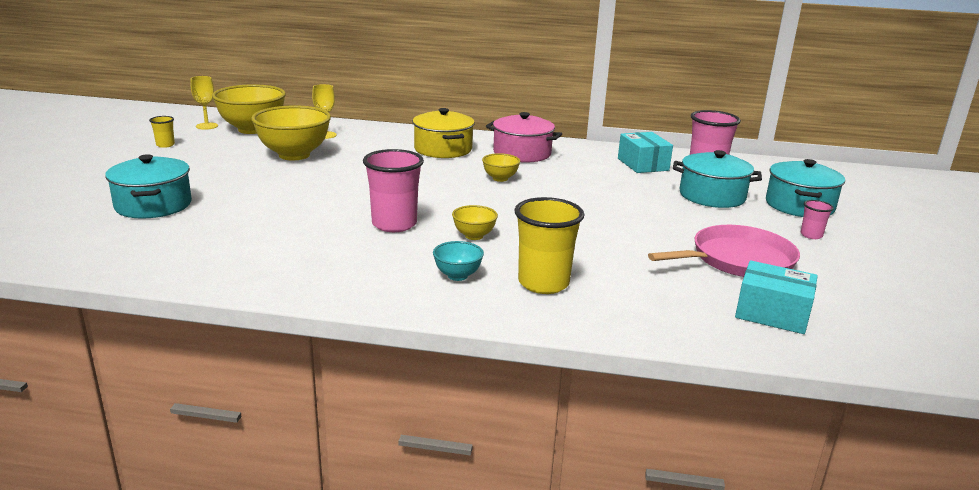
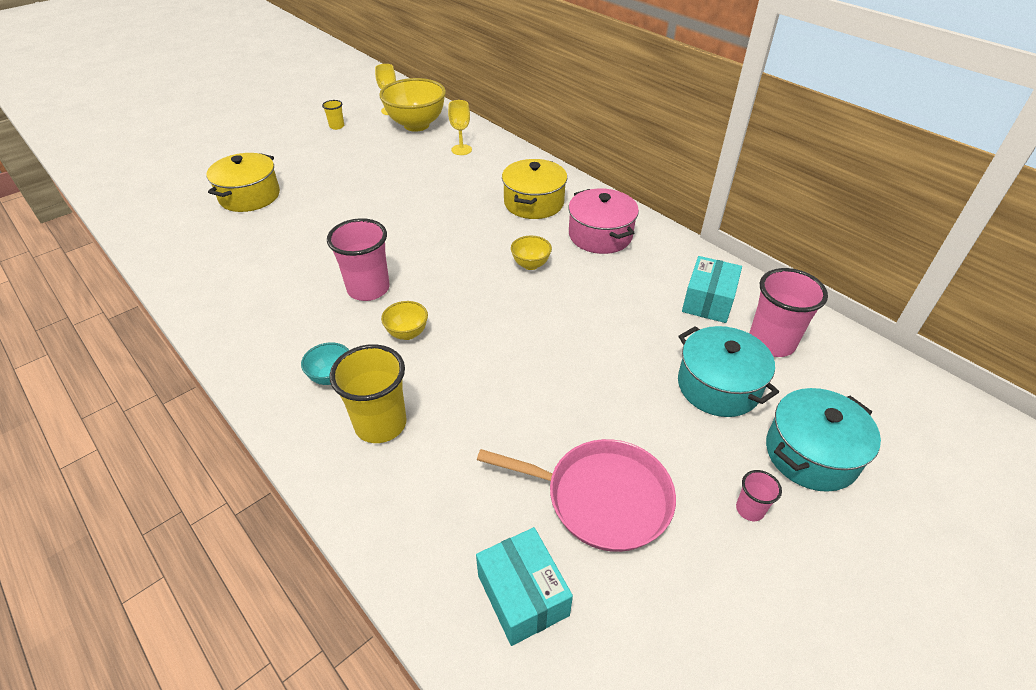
camera: 40 degrees right, 20 degrees up
(153, 205) = (249, 196): turquoise pot -> yellow pot
(294, 155) = (406, 169): yellow bowl -> none

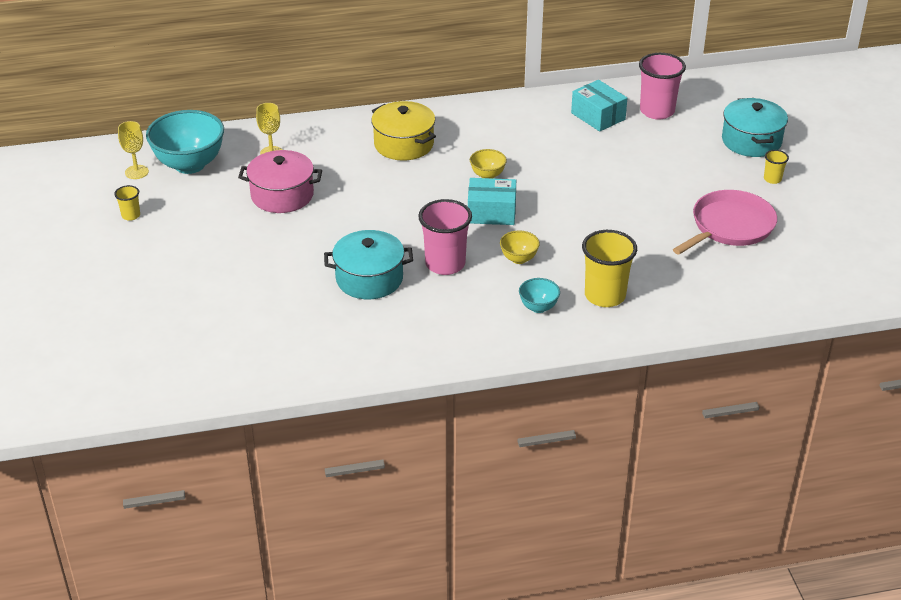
camera: 60 degrees left, 5 degrees down
(249, 196) = (220, 302): yellow pot -> none
(416, 125) = (190, 165): yellow bowl -> turquoise bowl
(523, 595) = (774, 277): turquoise box -> turquoise box (491, 212)
(600, 235) = (481, 130): pink pot -> pink pot (282, 195)
(718, 386) = (677, 148): turquoise pot -> turquoise pot (369, 279)
(750, 509) = (772, 179): pink cup -> yellow cup

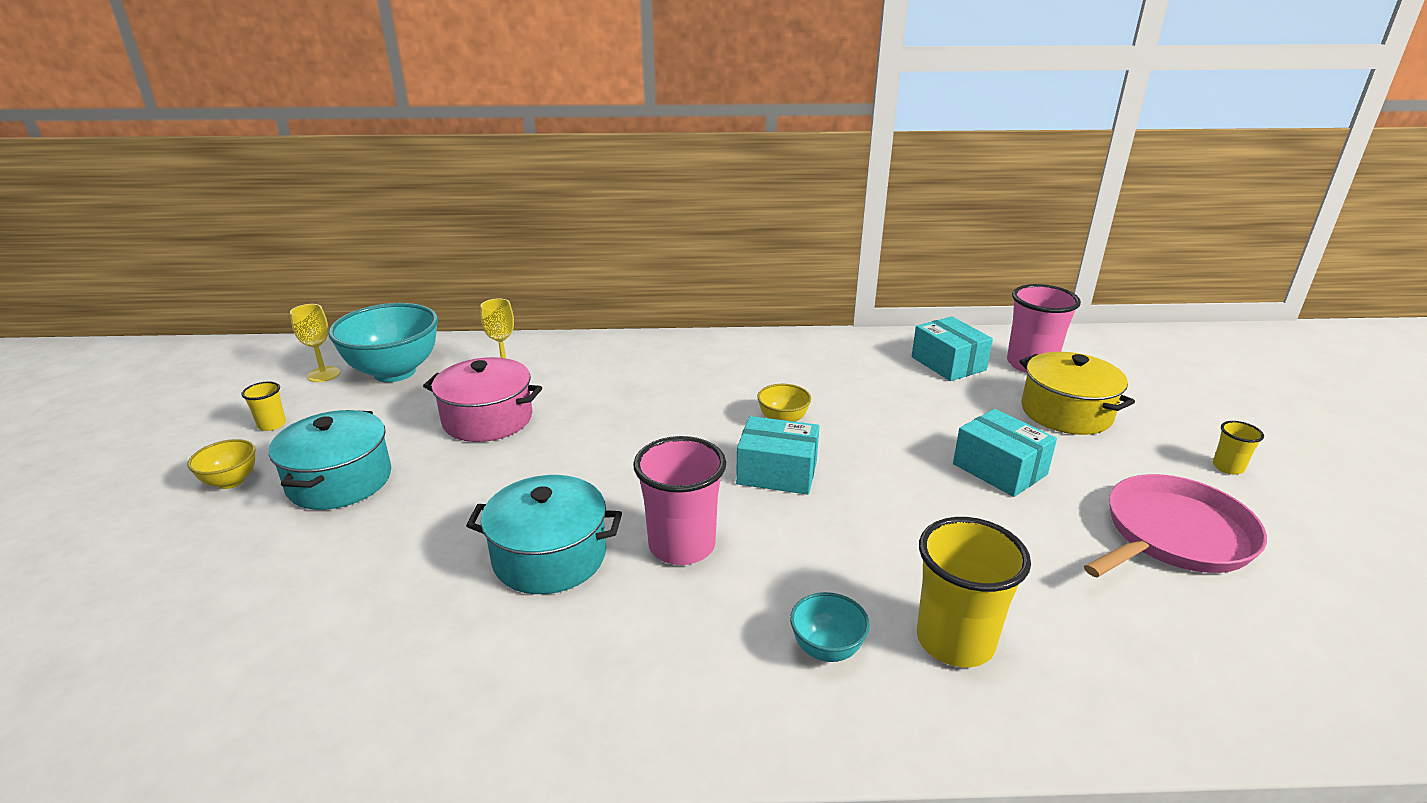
camera: 10 degrees right, 10 degrees down
(403, 144) = (679, 373): yellow pot -> yellow pot (1066, 412)
(519, 259) = (806, 551): yellow bowl -> yellow bowl (231, 481)
(631, 195) = (999, 469): none -> turquoise box
(751, 141) = (1178, 412): turquoise pot -> turquoise pot (340, 481)

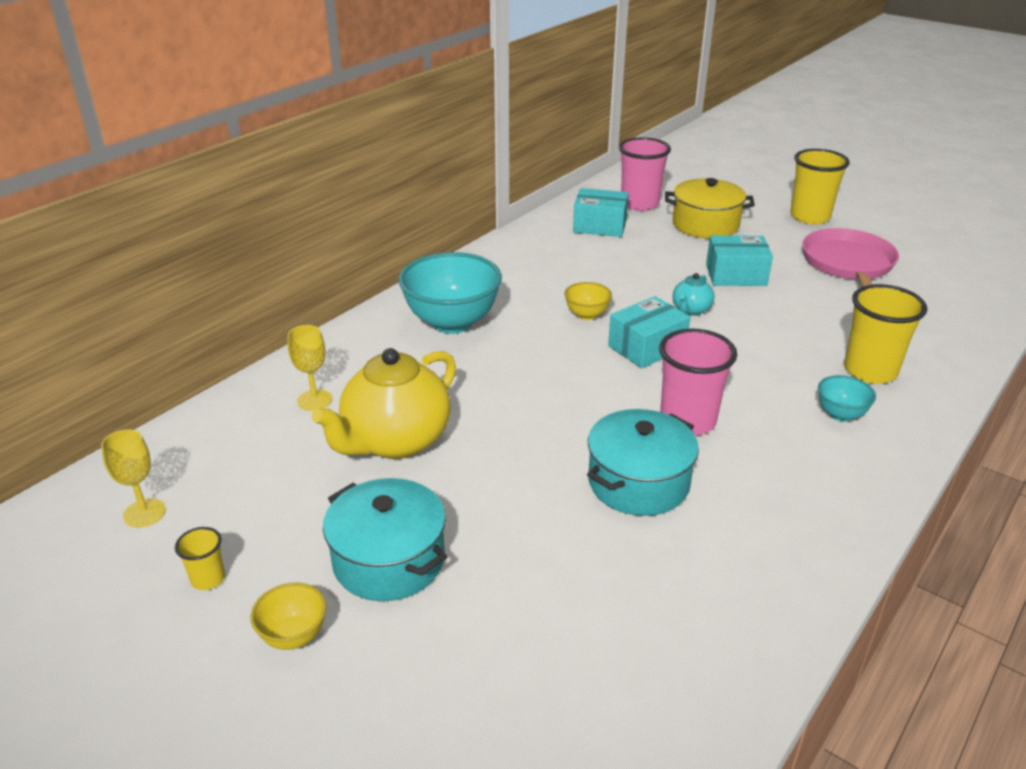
camera: 50 degrees left, 5 degrees up
(394, 372) = (217, 465): turquoise bowl -> turquoise bowl (452, 323)
(487, 419) = (395, 441): pink pot -> yellow teapot
(883, 470) = (691, 310): none -> turquoise teapot
(1228, 467) = (810, 217): yellow cup -> yellow cup, size x2.06

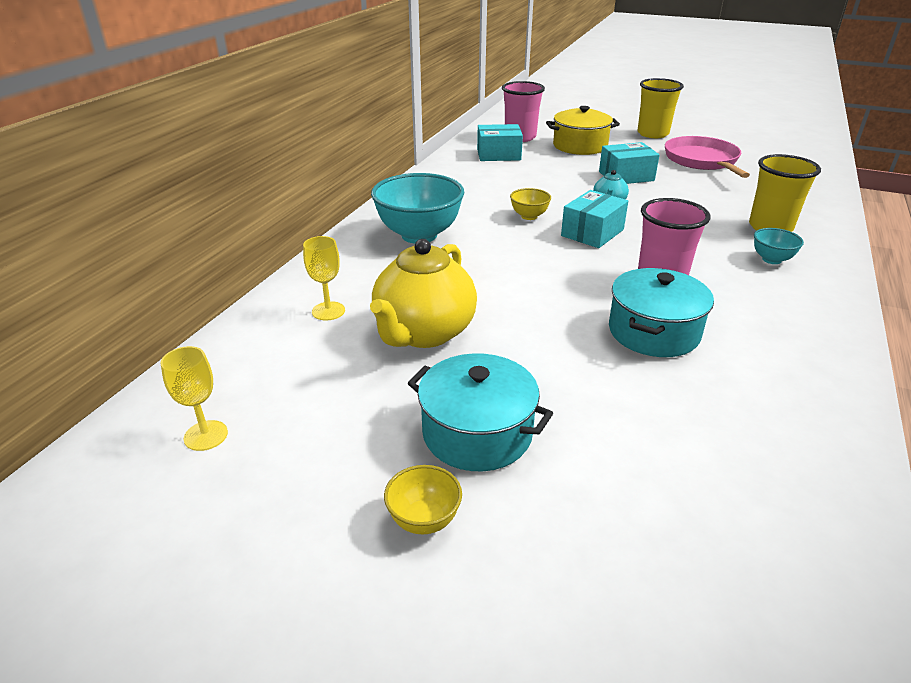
camera: 15 degrees left, 0 degrees up
(208, 579) = (306, 484): yellow cup -> none

